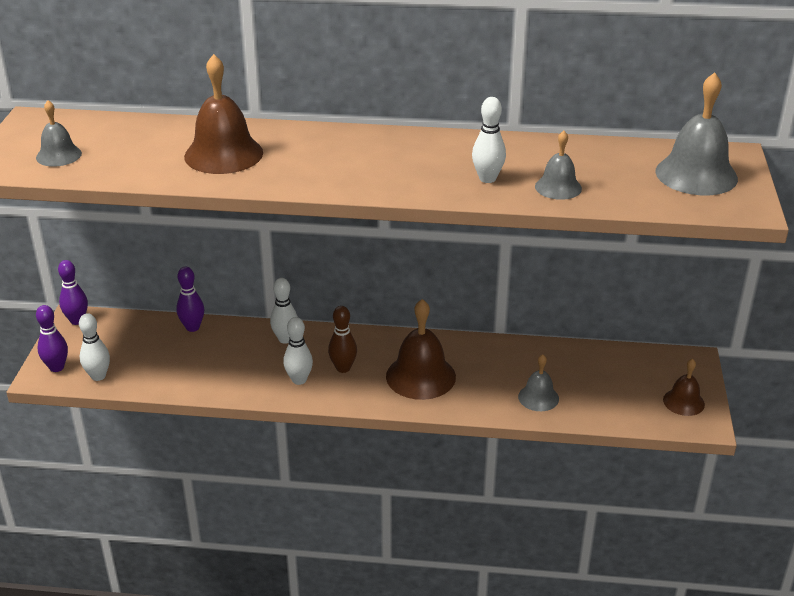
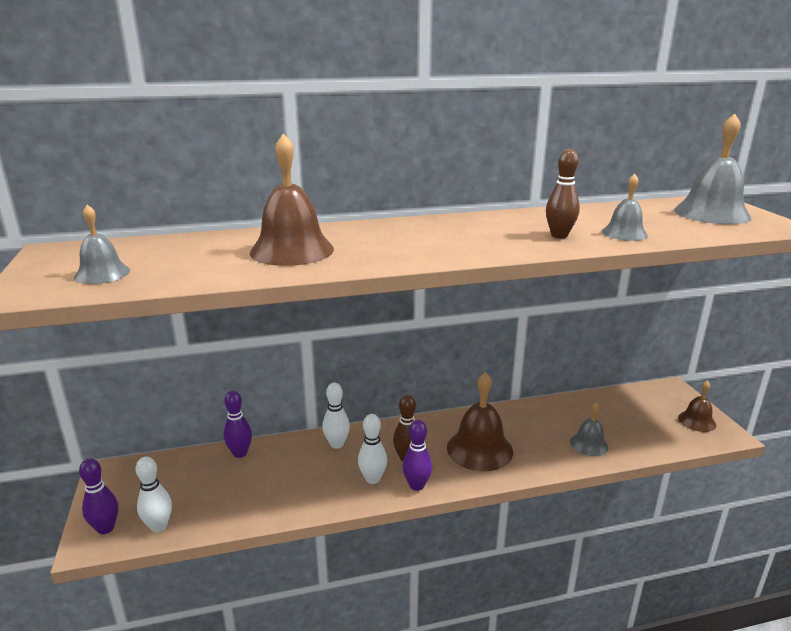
camera: 20 degrees left, 10 degrees down
(77, 320) = (112, 473): purple bowling pin -> purple bowling pin (417, 485)
(487, 179) = (559, 235): white bowling pin -> brown bowling pin

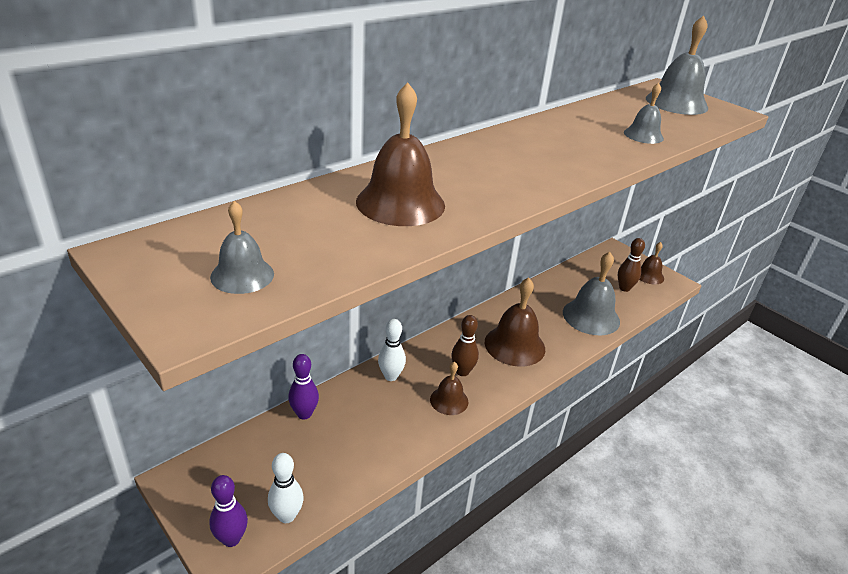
camera: 30 degrees left, 10 degrees up
(372, 479) = (449, 400): white bowling pin -> brown bell
(417, 485) = (490, 395): purple bowling pin -> none
(559, 235) = (601, 145): brown bowling pin -> brown bowling pin (624, 288)
(589, 444) = (591, 316): grey bell -> grey bell, size x1.76

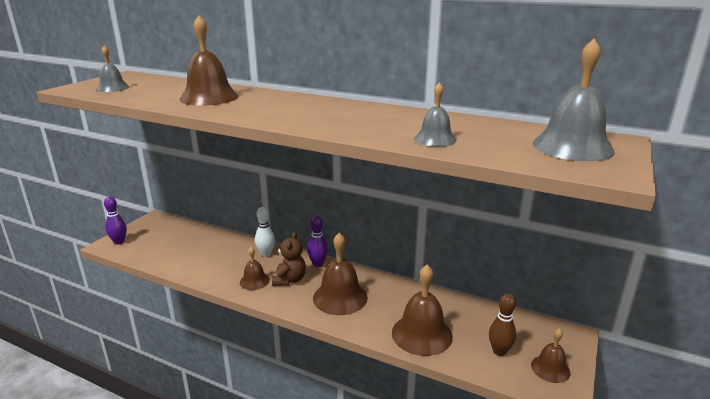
camera: 70 degrees right, 10 degrees down
(287, 516) = (136, 252): white bowling pin -> none
(304, 414) = (215, 236): purple bowling pin -> purple bowling pin (318, 264)
(462, 371) = (289, 280): brown bowling pin -> brown teddy bear
(591, 316) = (422, 334): grey bell -> brown bell

